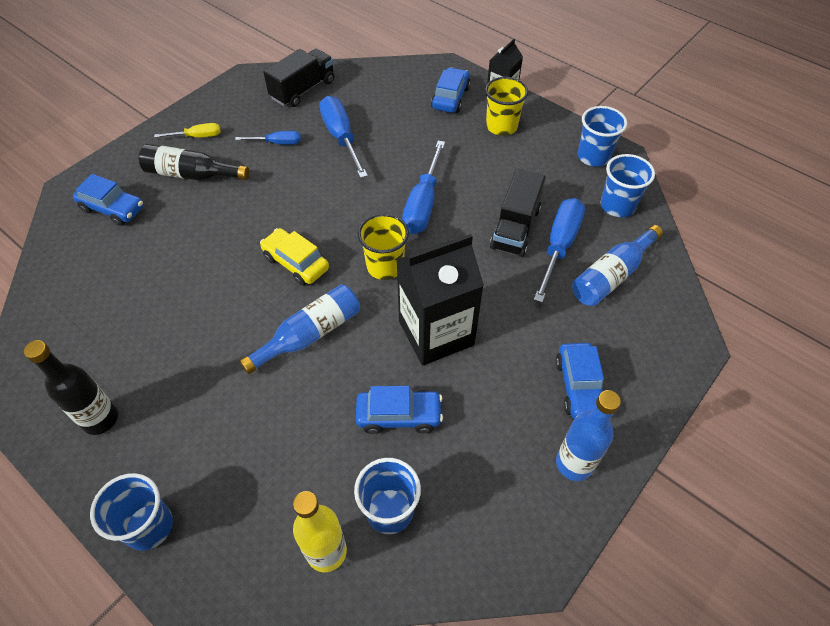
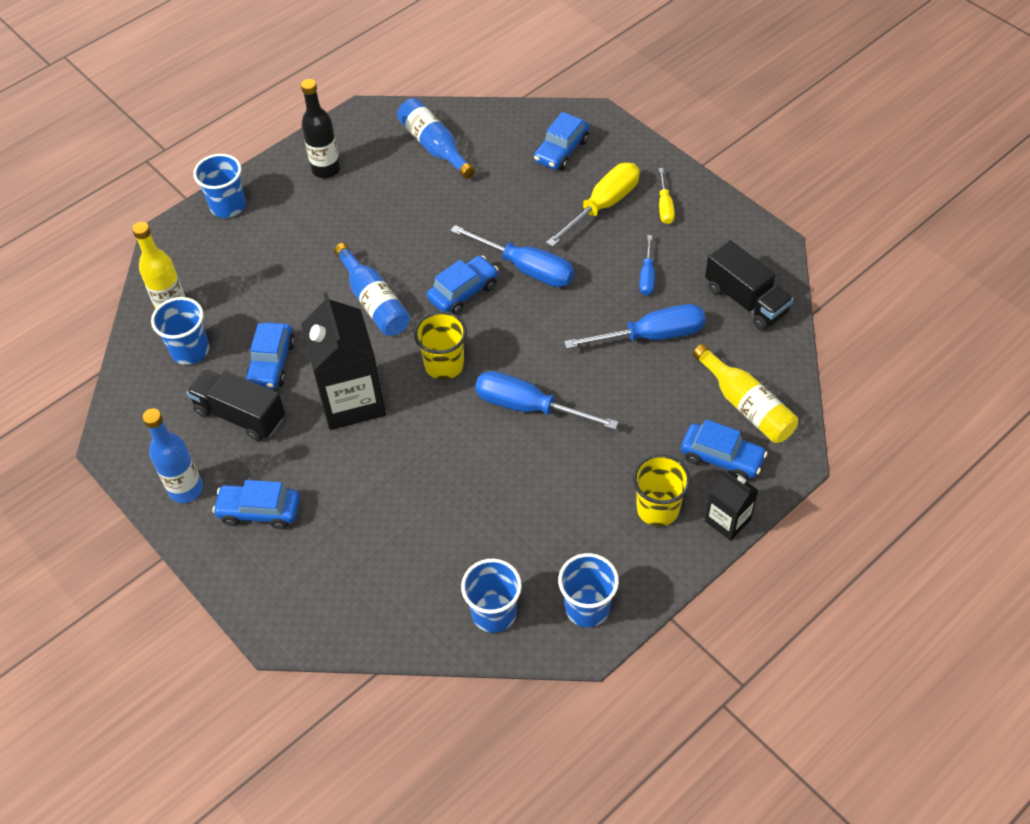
camera: 100 degrees right, 0 degrees up
(191, 175) = (603, 205): black bottle -> yellow screwdriver
(296, 263) = (463, 292): yellow car -> blue car
(402, 88) = (746, 405): none -> yellow bottle
(515, 228) = (476, 493): black truck -> black truck (240, 415)
(559, 246) = (441, 533): blue screwdriver -> blue screwdriver (526, 268)
(612, 275) = (387, 577): blue bottle -> blue bottle (434, 146)

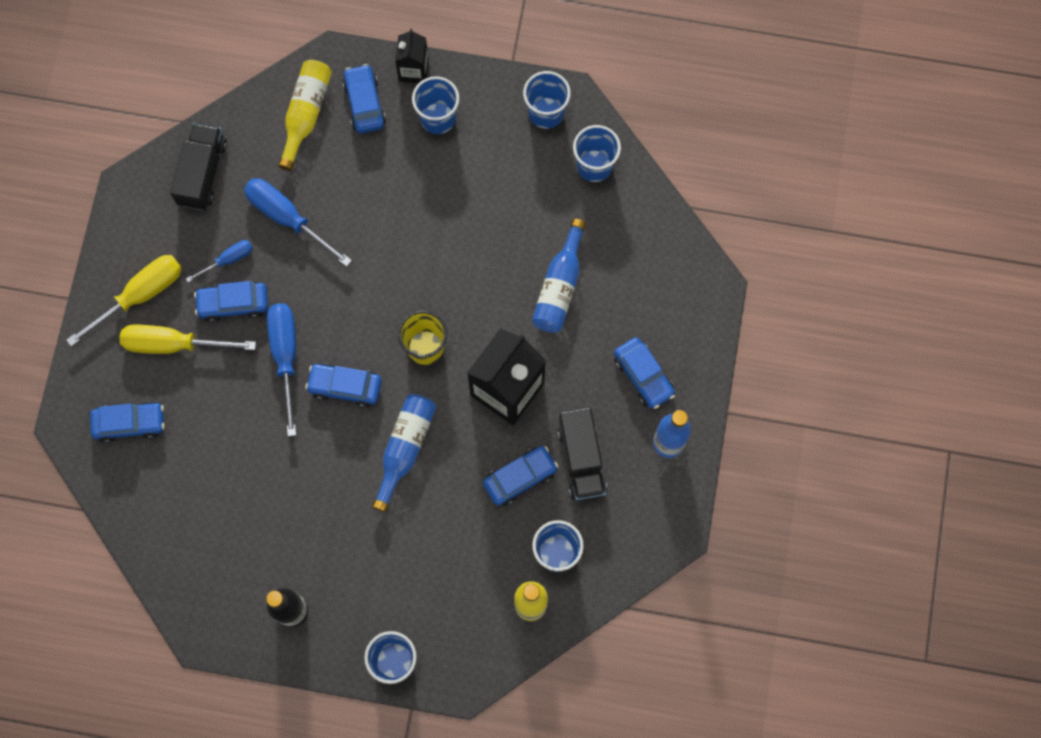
camera: 130 degrees left, 20 degrees up
(434, 146) = (199, 537): blue bottle -> blue bottle (560, 286)
(528, 407) = (418, 259): blue screwdriver -> none
(603, 259) = (233, 304): none -> blue car
(657, 509) = (438, 118): yellow cup -> blue cup
(665, 206) = (141, 295): yellow screwdriver -> yellow screwdriver, size x1.82

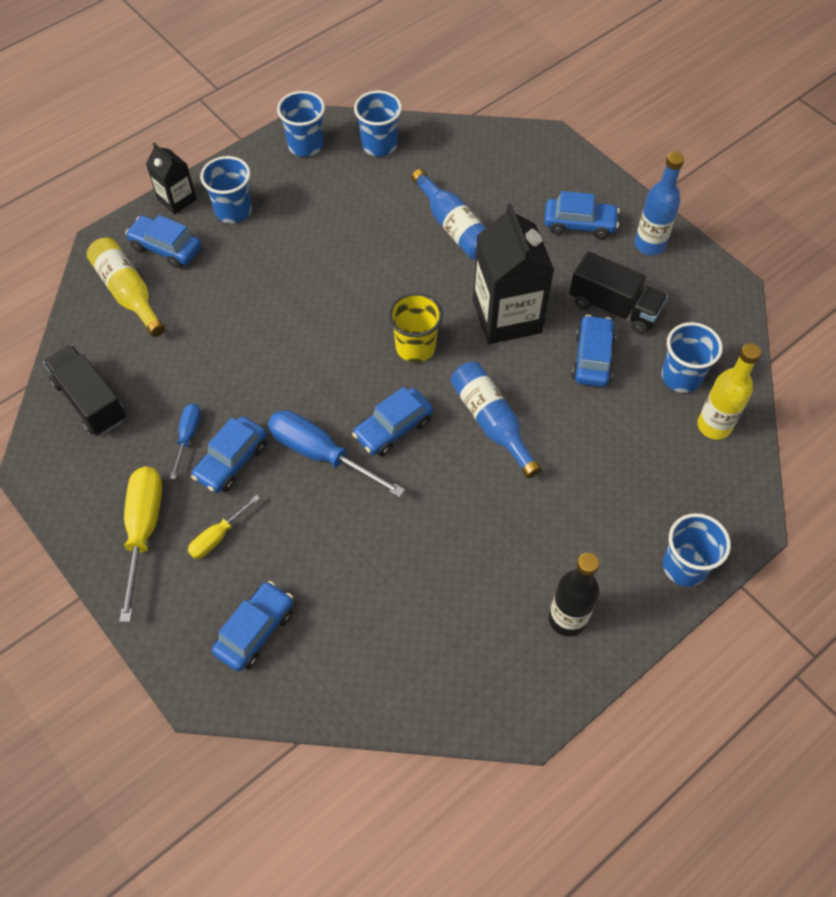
camera: 50 degrees left, 15 degrees down
(173, 344) = (218, 537): yellow screwdriver -> yellow screwdriver, size x0.55
(287, 218) = (200, 367): blue screwdriver -> none

